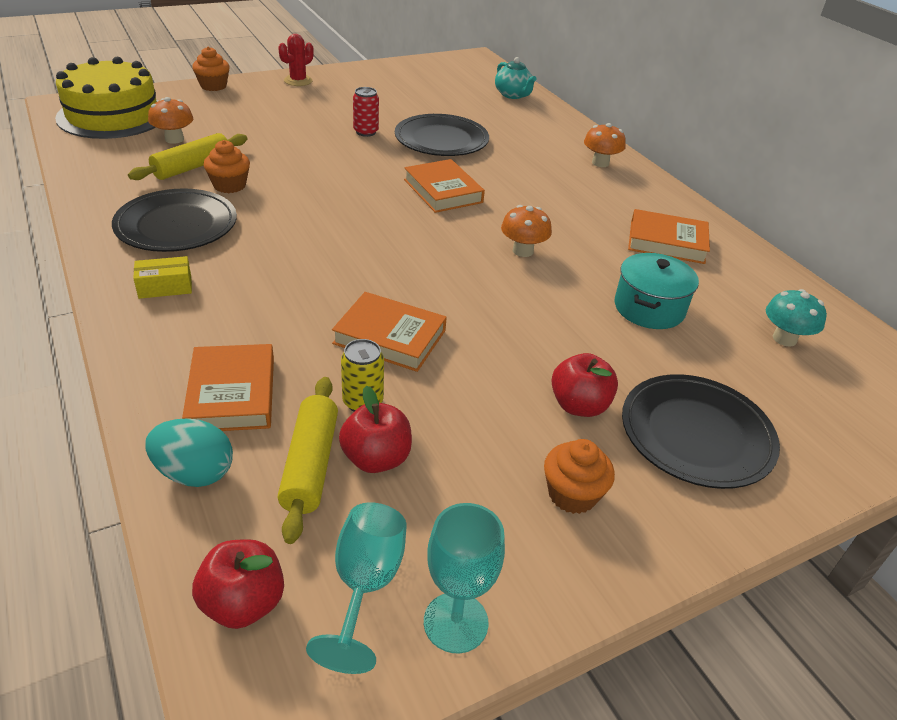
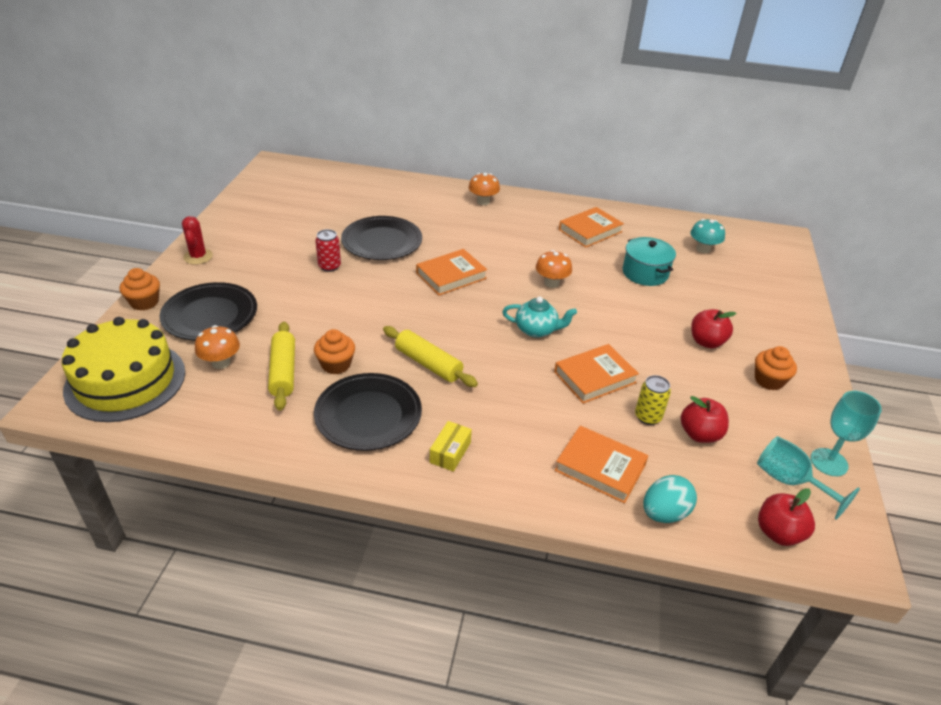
camera: 50 degrees left, 0 degrees up
(310, 464) = (688, 462): yellow rolling pin -> yellow rolling pin (428, 364)
(443, 191) = (451, 276): orange book -> orange book turned 45 degrees counterclockwise
(513, 95) = (354, 181): turquoise teapot -> turquoise teapot (537, 330)
(696, 434) = (753, 318): black plate -> black plate (210, 315)

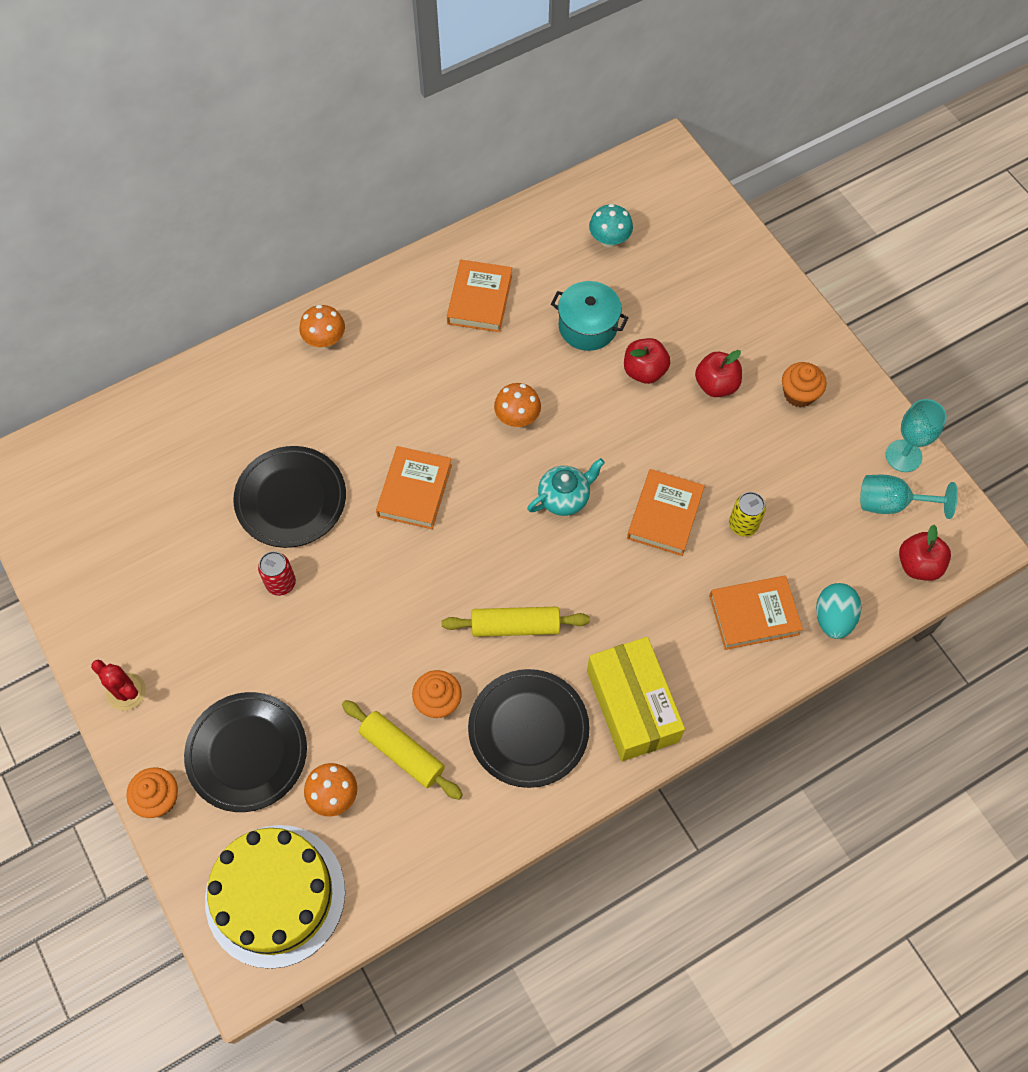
camera: 40 degrees left, 25 degrees up
(450, 452) = (632, 706): yellow box -> yellow box, size x2.18
(700, 434) = (795, 509): red apple -> red apple (644, 371)

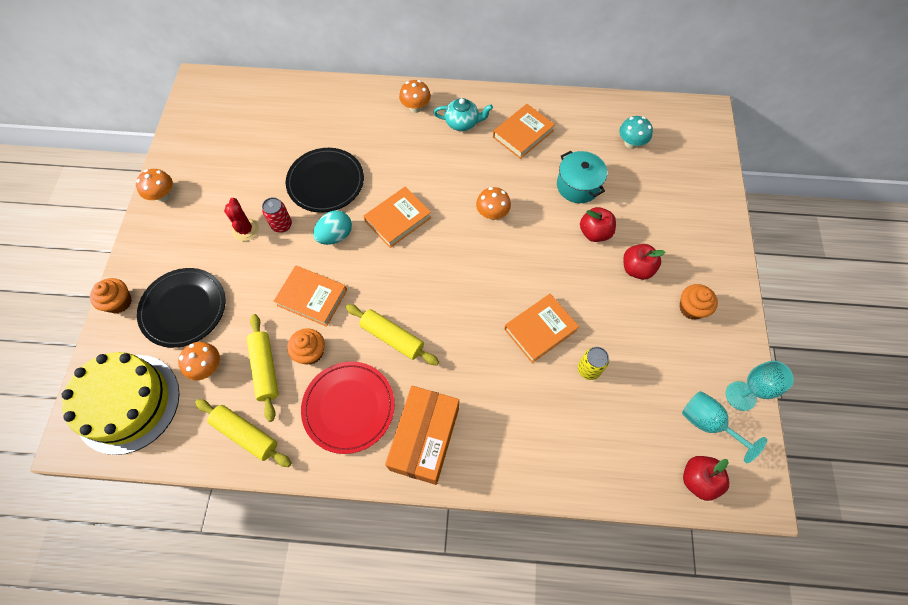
camera: 35 degrees right, 0 degrees up
(95, 642) = (163, 195): none -> orange mushroom
(126, 692) = (154, 232): red cactus -> red cactus (245, 230)
(440, 833) = (246, 434): none -> yellow rolling pin
(528, 729) = (349, 407): black plate -> red plate
(564, 497) = (484, 278): turquoise teapot -> turquoise teapot (462, 123)
(632, 706) = (425, 438): yellow box -> orange box
(754, 615) = (551, 434): orange book -> orange book (312, 297)
(833, 618) = (606, 475): turquoise egg -> turquoise egg (335, 236)

